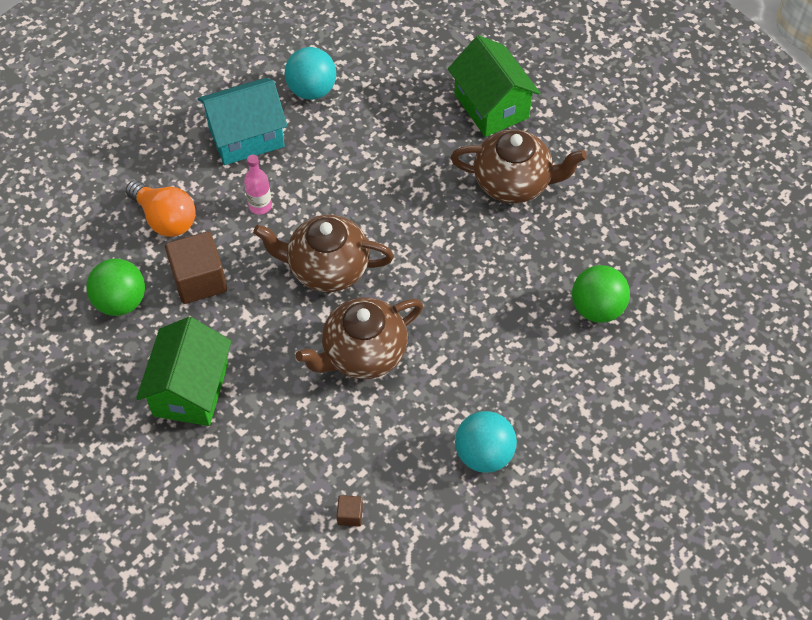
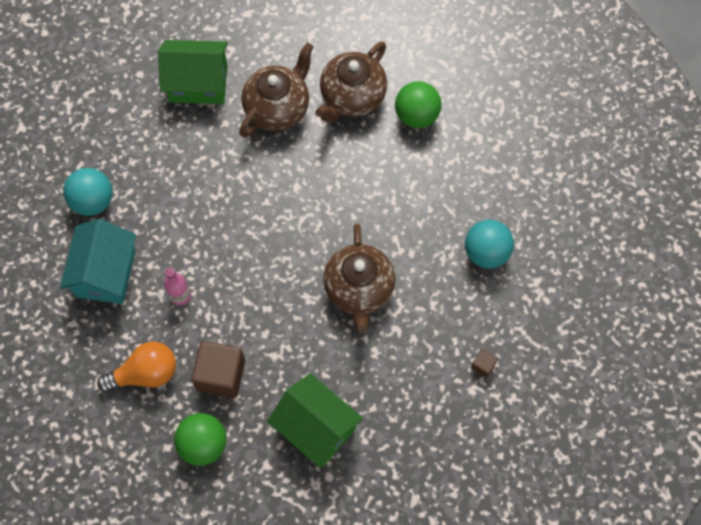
camera: 60 degrees left, 10 degrees up
(326, 268) = (269, 277): brown teapot -> brown teapot (352, 97)

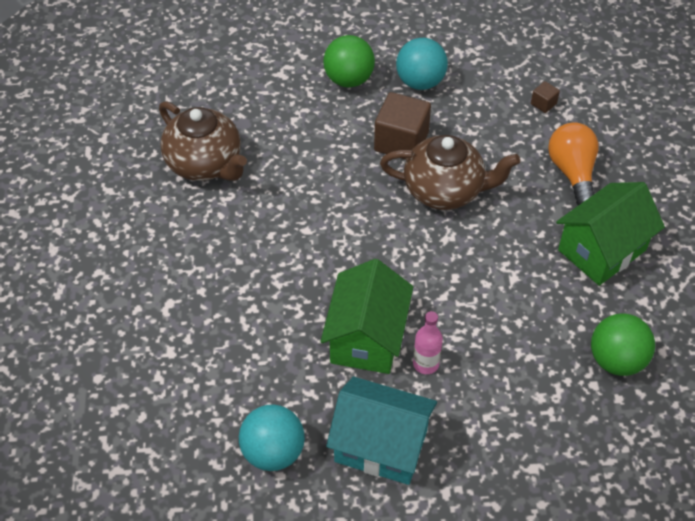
camera: 80 degrees left, 15 degrees down
(145, 373) = (523, 412): orange light bulb -> orange light bulb (572, 172)
(198, 83) = (135, 312): green house -> green house (366, 338)
(221, 375) = (532, 332): brown cube -> brown cube (401, 142)
(278, 107) = (197, 234): brown teapot -> none
(416, 115) = (246, 112): green ball -> green ball (349, 79)

